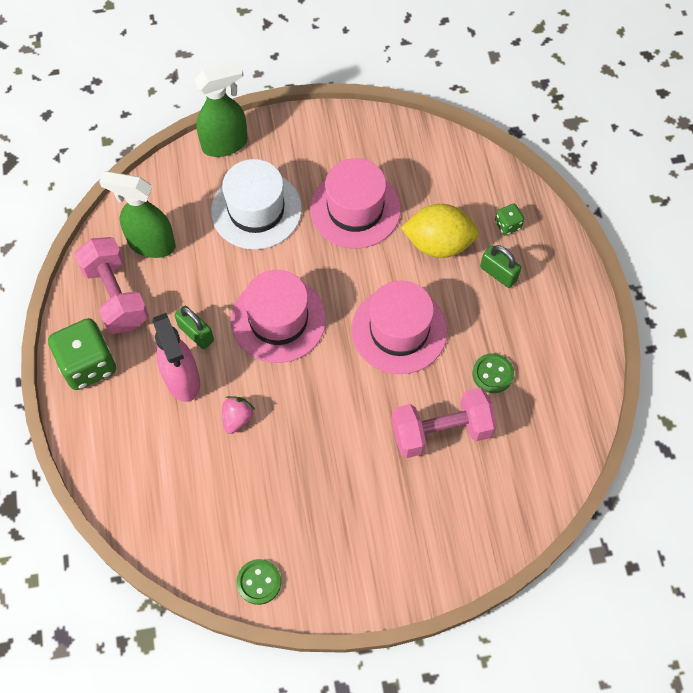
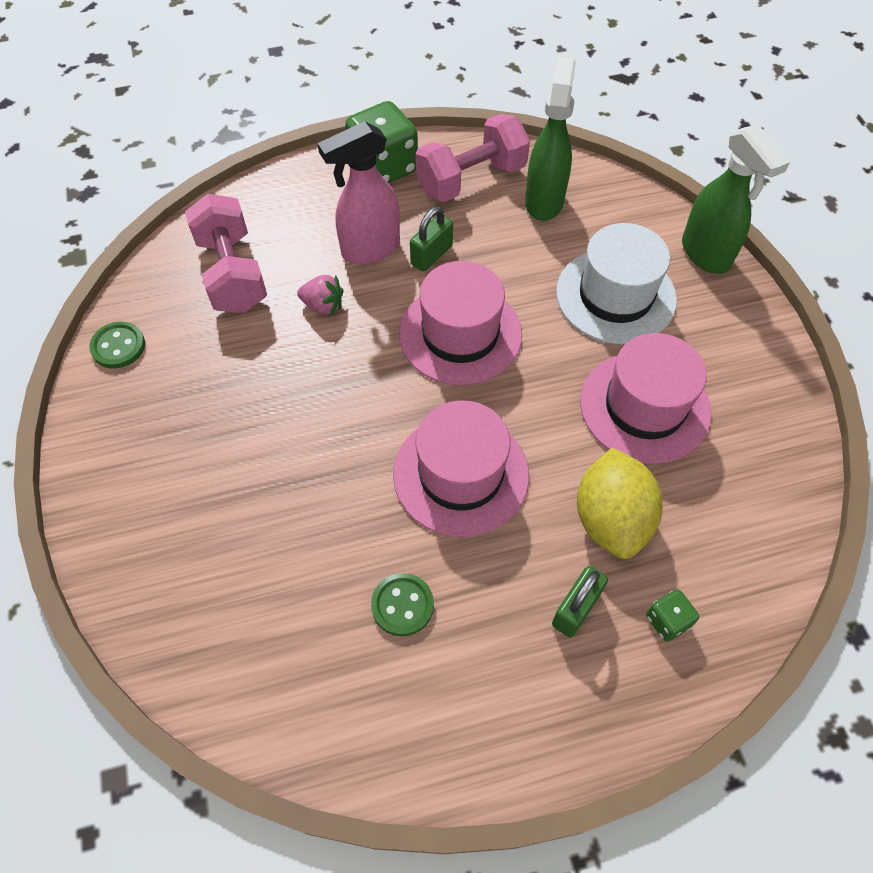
camera: 85 degrees right, 5 degrees down
(441, 431) = (309, 537): pink dumbbell -> pink dumbbell (232, 273)

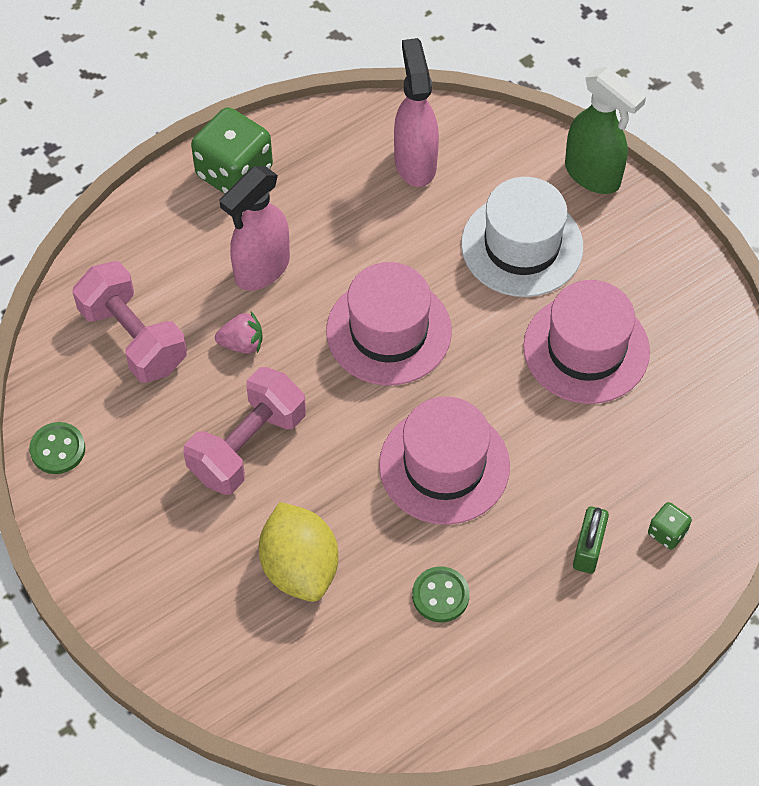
camera: 20 degrees left, 0 degrees up
(431, 255) = (326, 257): green padlock -> none
(471, 179) = (331, 159): pink dumbbell -> pink dumbbell (247, 446)
(544, 201) = (415, 162): green spray bottle -> pink spray bottle
(611, 519) = (591, 462): yellow lemon -> yellow lemon (300, 567)

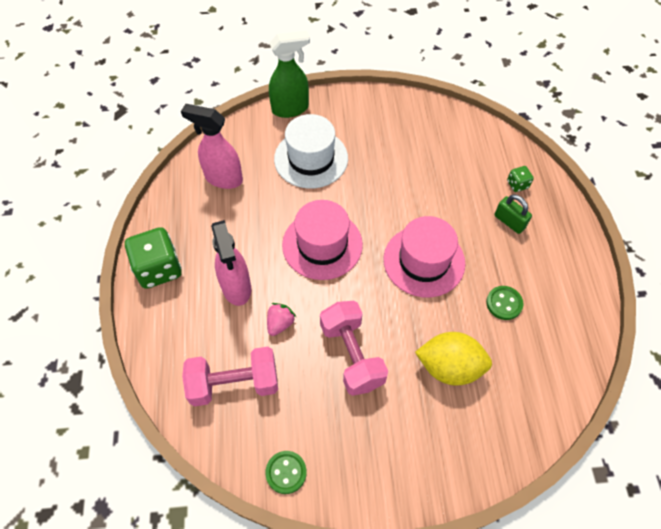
camera: 60 degrees left, 0 degrees up
(586, 349) = (391, 163): pink hat -> none

